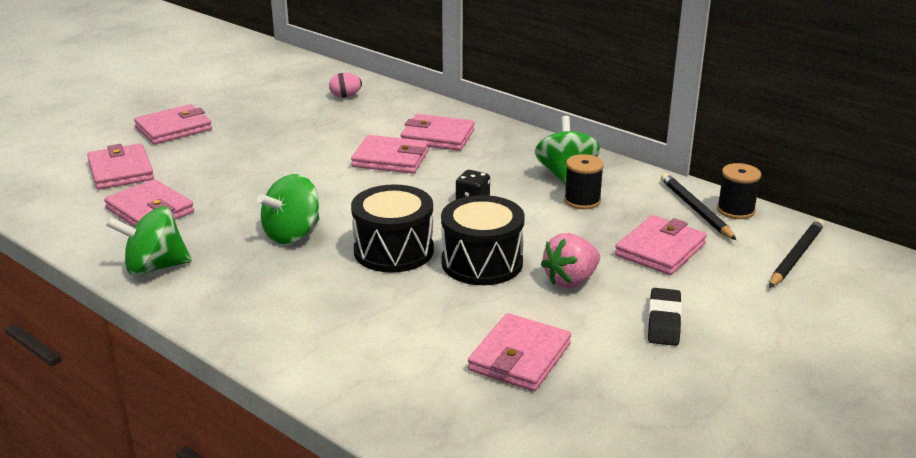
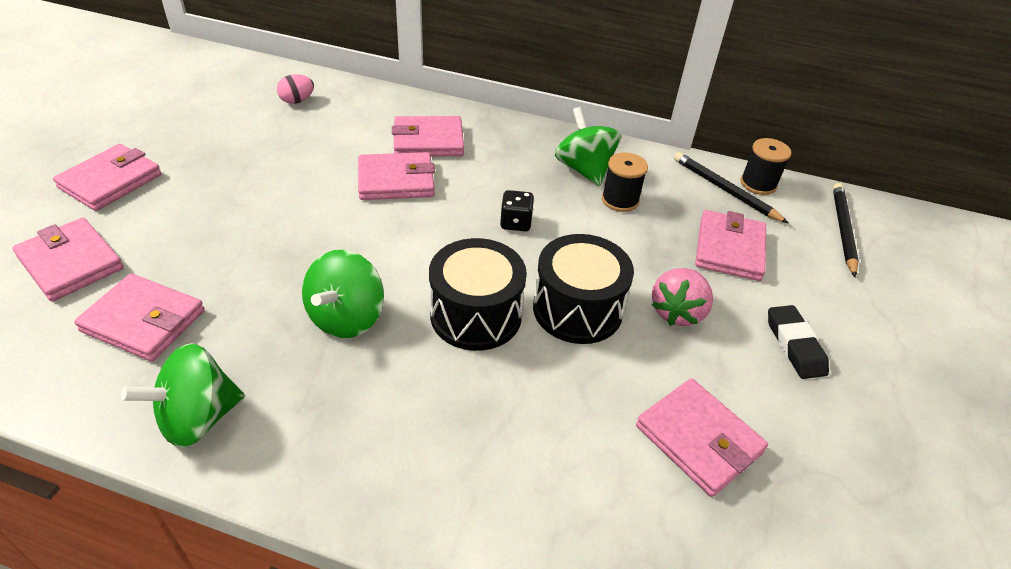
camera: 25 degrees left, 15 degrees up
(519, 357) = (698, 439): pink wallet -> pink wallet turned 45 degrees counterclockwise

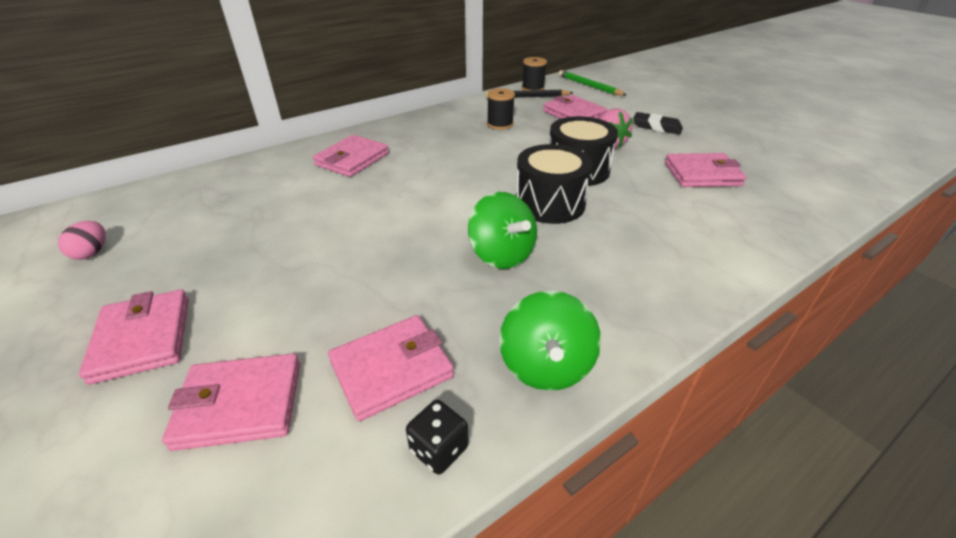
camera: 50 degrees left, 5 degrees down
(297, 101) = (206, 194): pink egg -> pink egg (92, 253)
(396, 181) = (378, 186): pink wallet -> none
(515, 223) = (480, 160): black dice -> black dice (439, 449)
(584, 169) = (459, 123): green spinning top -> none
(843, 230) = (589, 86): black pencil -> green pencil

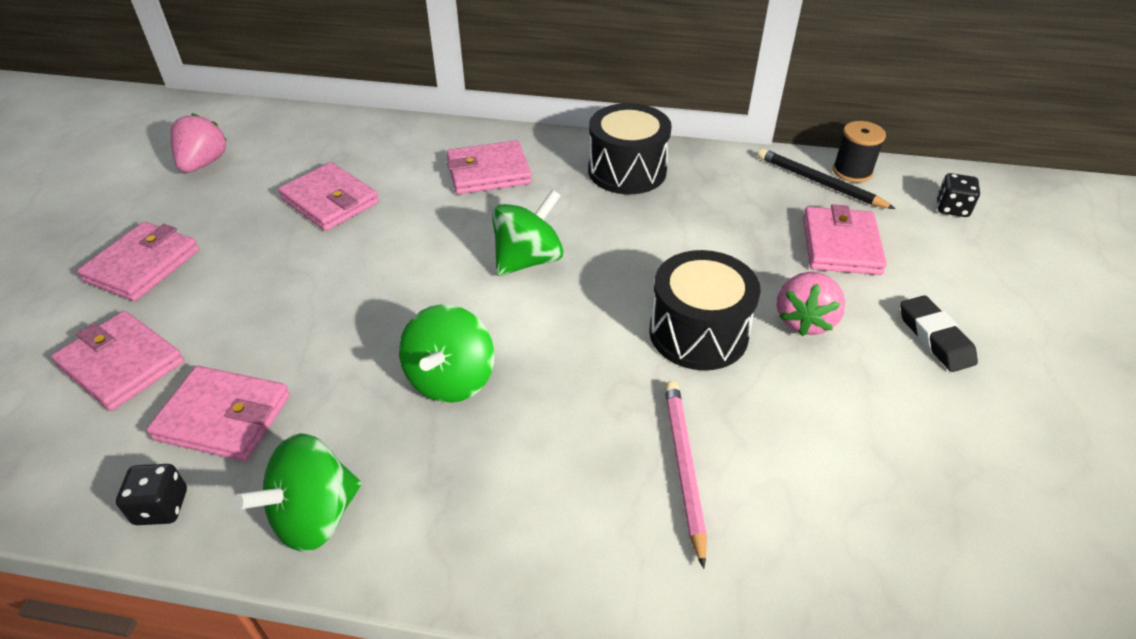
camera: 45 degrees right, 5 degrees up
(92, 253) = (203, 164): pink egg -> pink strawberry
(447, 184) = (528, 260): none -> green spinning top
(500, 124) = (712, 208): black spool -> none
(549, 203) = (591, 355): black drum -> black drum (627, 171)
(589, 86) = (952, 208): green pencil -> black dice
(660, 218) = (683, 467): none -> pink pencil
(702, 174) = (862, 453): pink wallet -> pink wallet (330, 201)

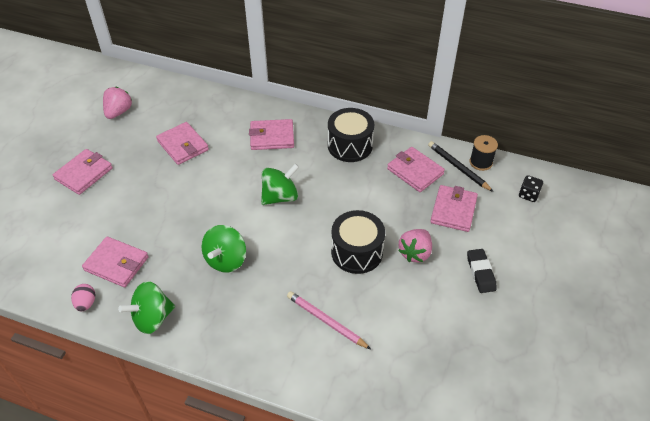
camera: 10 degrees right, 5 degrees up
(122, 364) = (71, 229): pink wallet -> pink wallet (415, 171)
(161, 507) = (86, 303): black dice -> pink egg
(683, 467) = (326, 321): pink pencil -> pink pencil turned 60 degrees counterclockwise

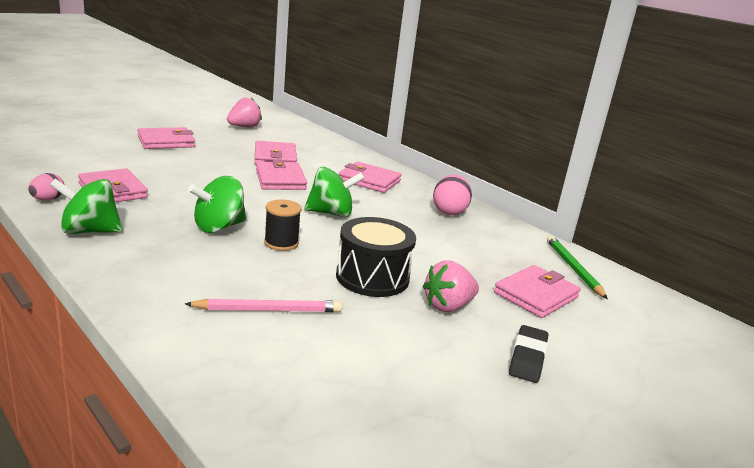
camera: 25 degrees right, 25 degrees down
(326, 321) = (268, 310): pink pencil -> pink pencil turned 105 degrees clockwise
(350, 146) = (449, 212): black drum -> pink egg
(415, 171) = (511, 252): pink wallet -> pink wallet (280, 180)
(458, 167) = (573, 268): black pencil -> green pencil
(480, 162) = (609, 275): black spool -> black spool (281, 243)
(528, 195) = (661, 323): black dice -> none

